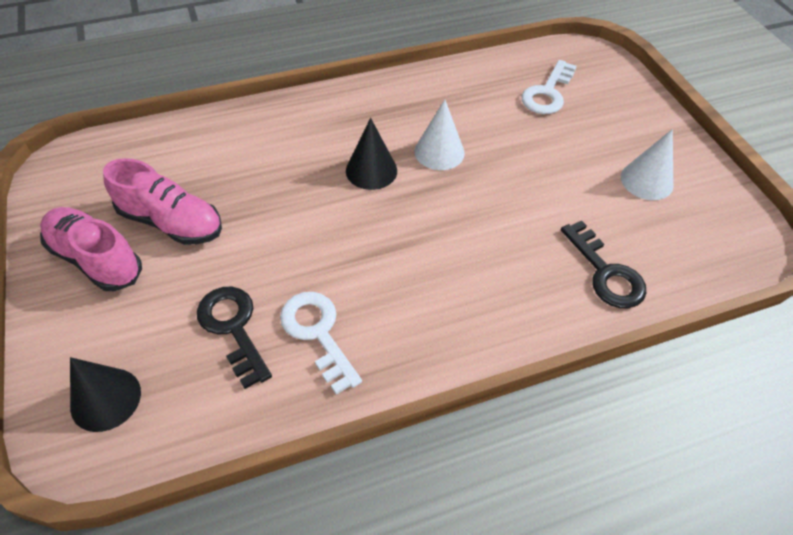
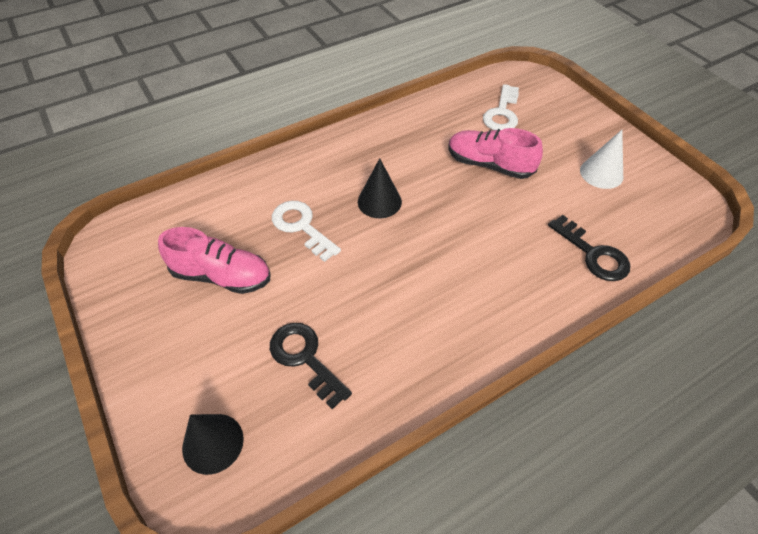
camera: 10 degrees left, 0 degrees up
(96, 259) = (164, 320): pink shoe -> pink shoe (489, 165)
(318, 334) = (378, 349): white key -> white key (302, 227)
(439, 152) = (430, 176): white cone -> none

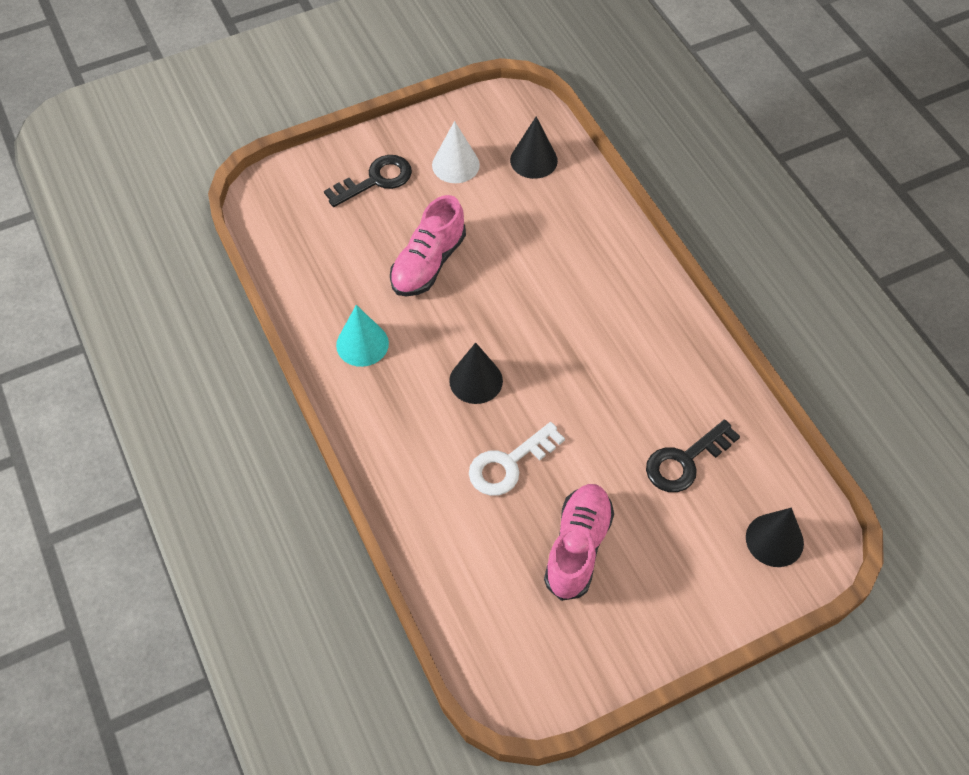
camera: 85 degrees left, 5 degrees up
(404, 136) = (362, 344): none -> turquoise cone
(502, 113) = (335, 234): white key -> none
(593, 254) = (568, 201): black key -> black key (375, 180)
(632, 226) = (533, 160): none -> black cone

